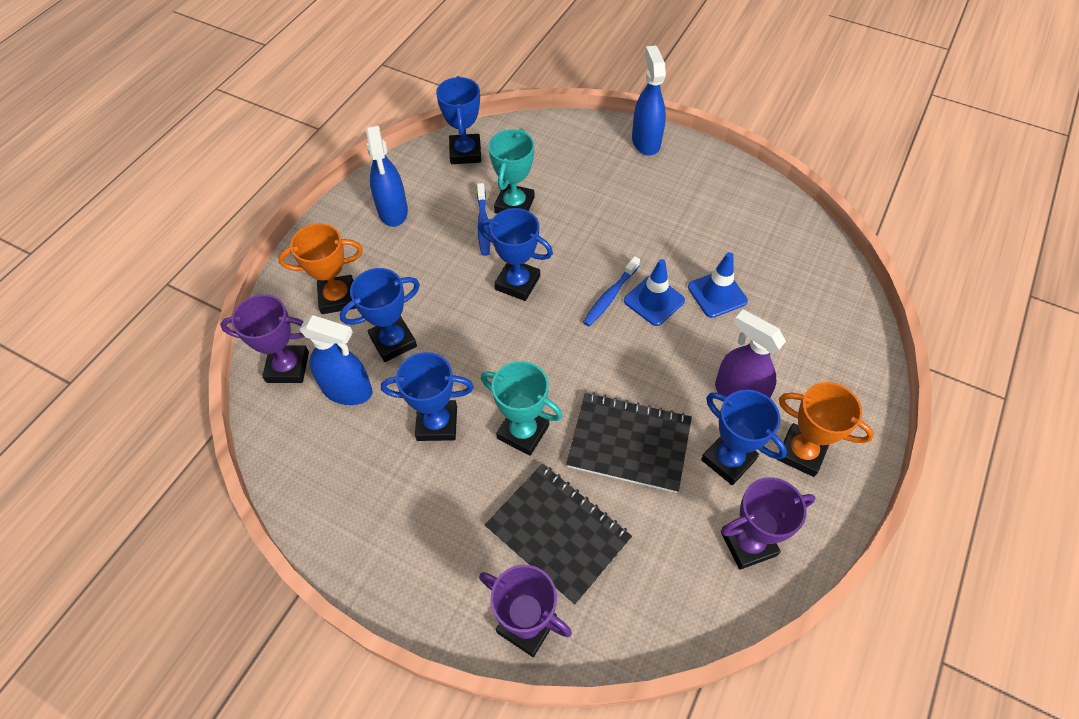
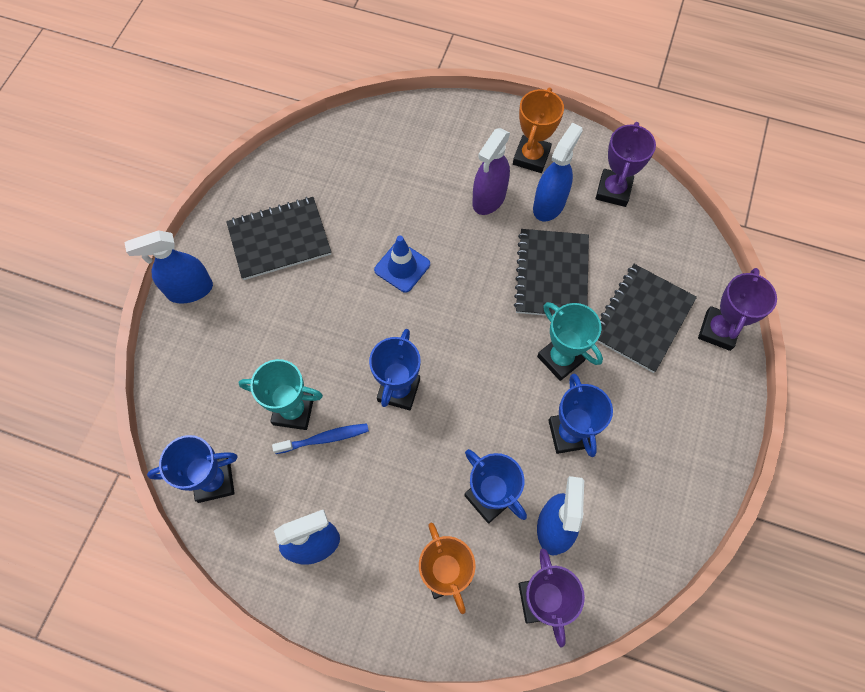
camera: 100 degrees left, 10 degrees up
(523, 432) = (560, 358): turquoise trophy -> turquoise trophy turned 60 degrees counterclockwise
(610, 296) = (402, 304): blue toothbrush -> none
(695, 205) = (279, 239): none -> black notebook
(717, 294) = (387, 217): blue traffic cone -> none
(728, 460) = (549, 204): blue trophy -> blue spray bottle
(748, 543) = (613, 190): purple trophy -> purple trophy turned 45 degrees clockwise

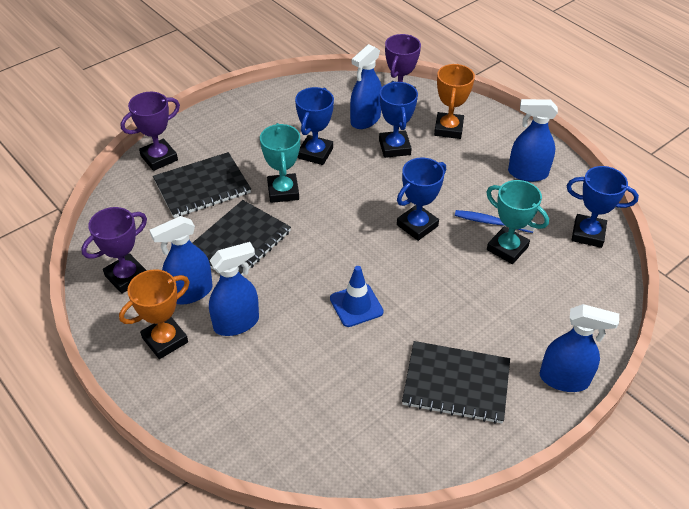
camera: 150 degrees left, 20 degrees down
(489, 199) = (236, 323): purple spray bottle -> blue spray bottle

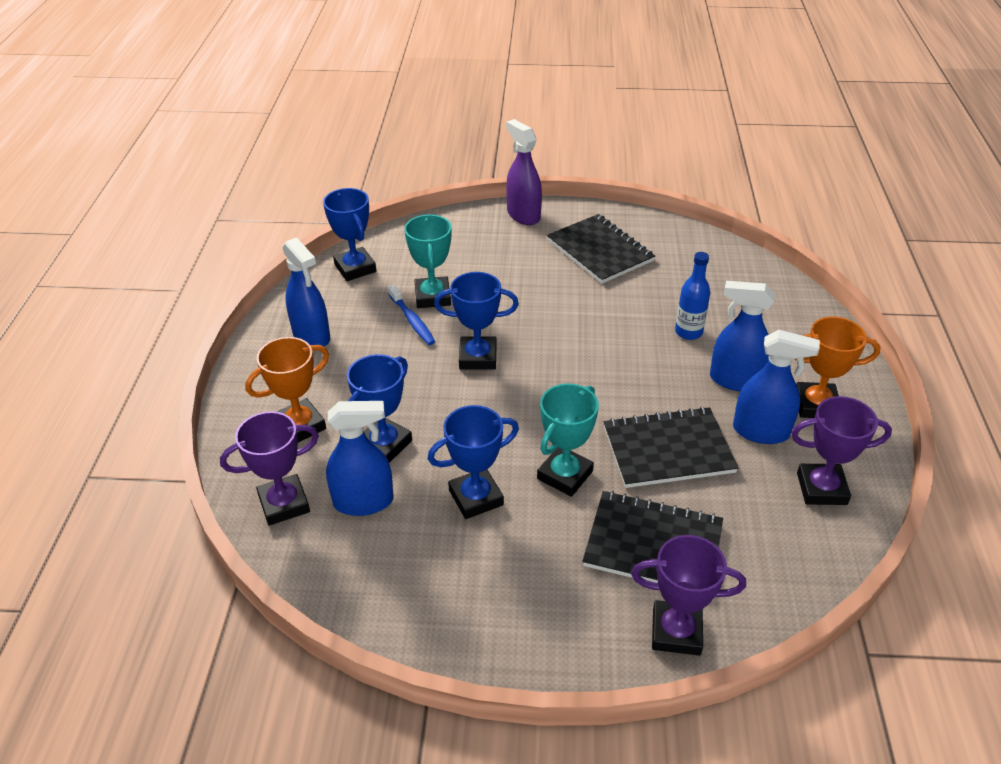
camera: 135 degrees left, 5 degrees down
(305, 344) = (688, 332): none -> blue bottle
(356, 305) = (613, 333): blue traffic cone -> none
(564, 379) = (523, 215): blue spray bottle -> purple spray bottle

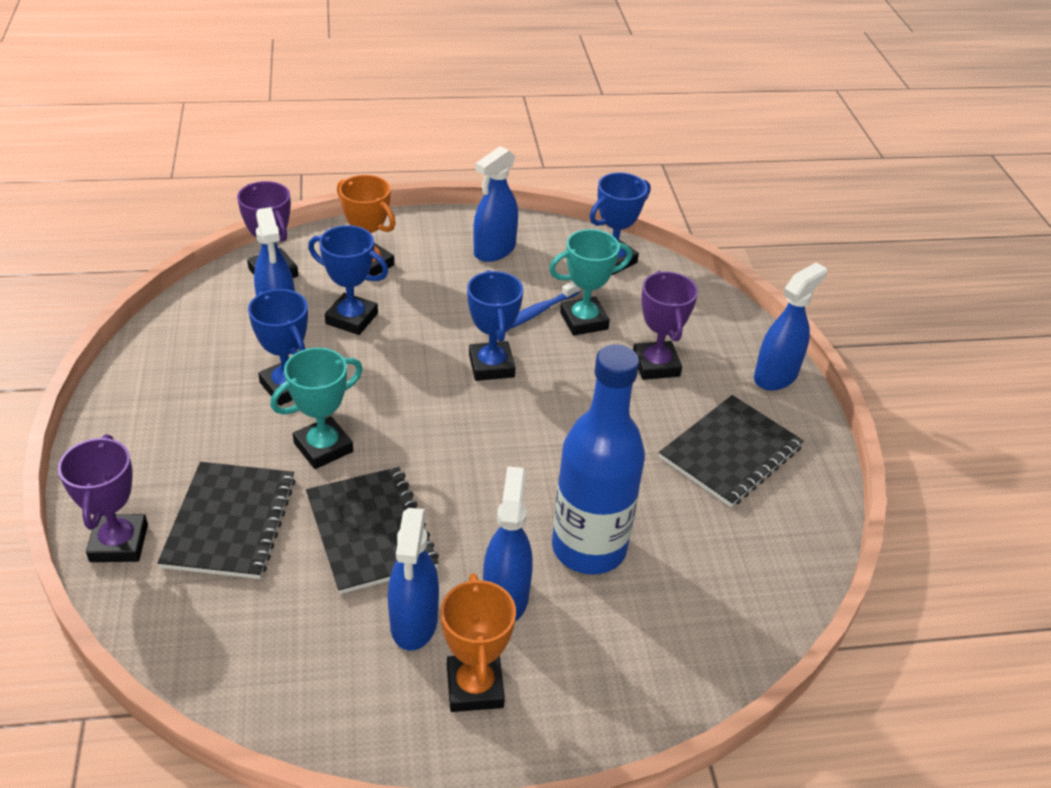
camera: 75 degrees right, 0 degrees up
(523, 215) = (775, 376): purple spray bottle -> blue spray bottle
(565, 475) = (323, 447): turquoise trophy -> turquoise trophy turned 60 degrees counterclockwise
(688, 332) = (589, 548): blue bottle -> blue bottle, size x2.04
(821, 488) = (321, 683): purple trophy -> purple trophy (656, 365)

